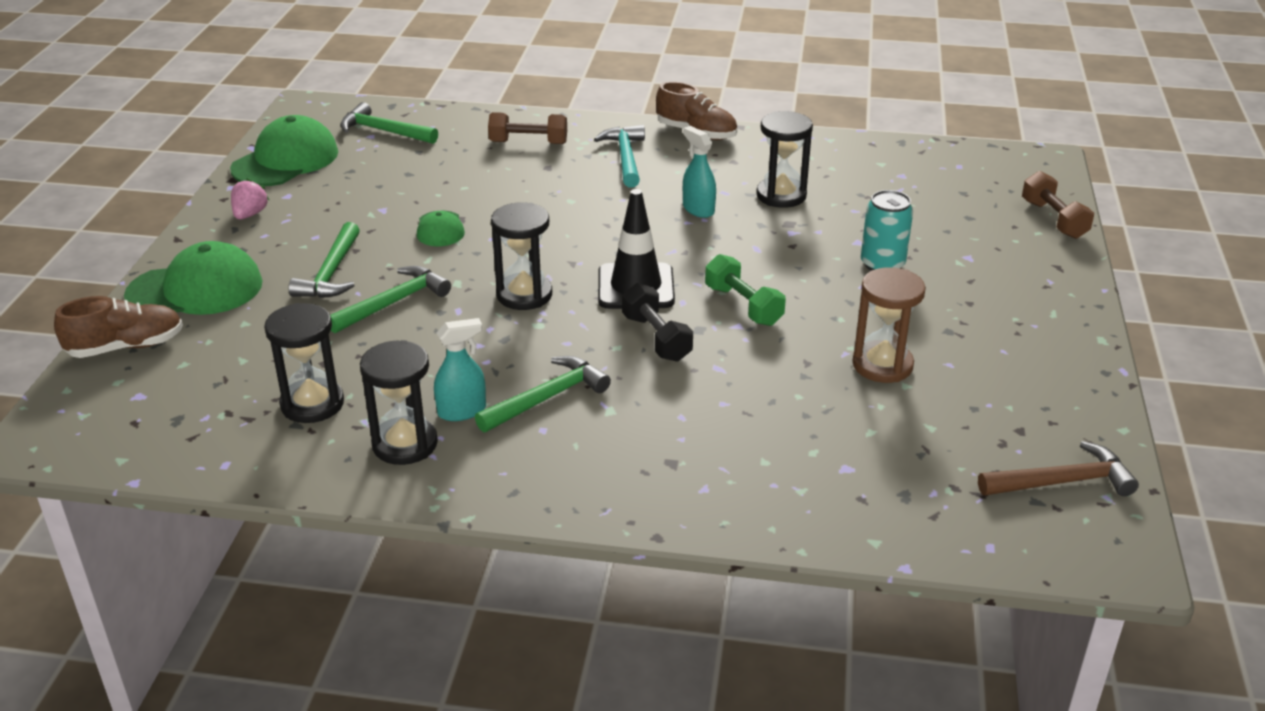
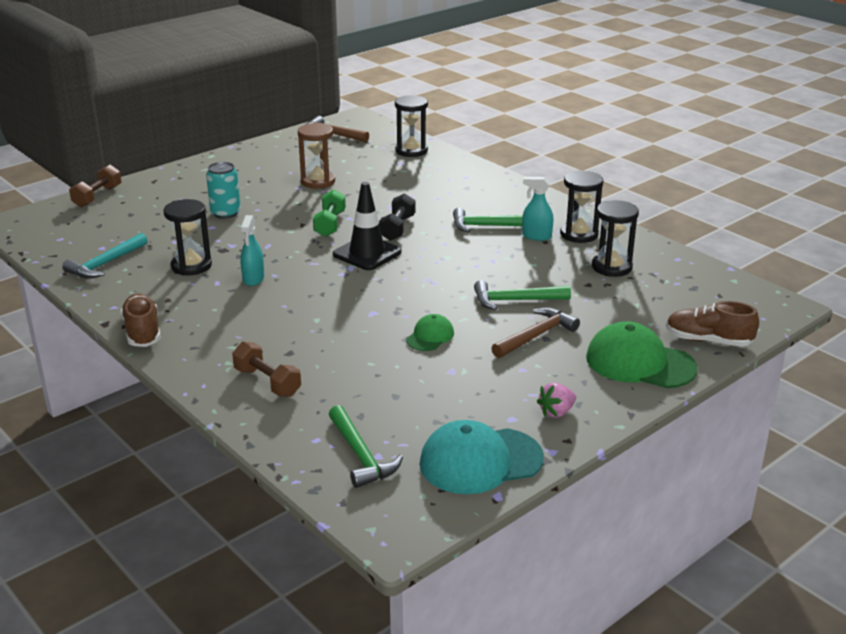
camera: 140 degrees left, 5 degrees down
(285, 160) = (480, 461): green cap -> turquoise cap
(331, 273) = (536, 336): green hammer -> brown hammer
(524, 295) = (433, 274): black hourglass -> black hourglass (411, 151)
(625, 157) = (226, 335): turquoise hammer -> turquoise hammer (106, 264)

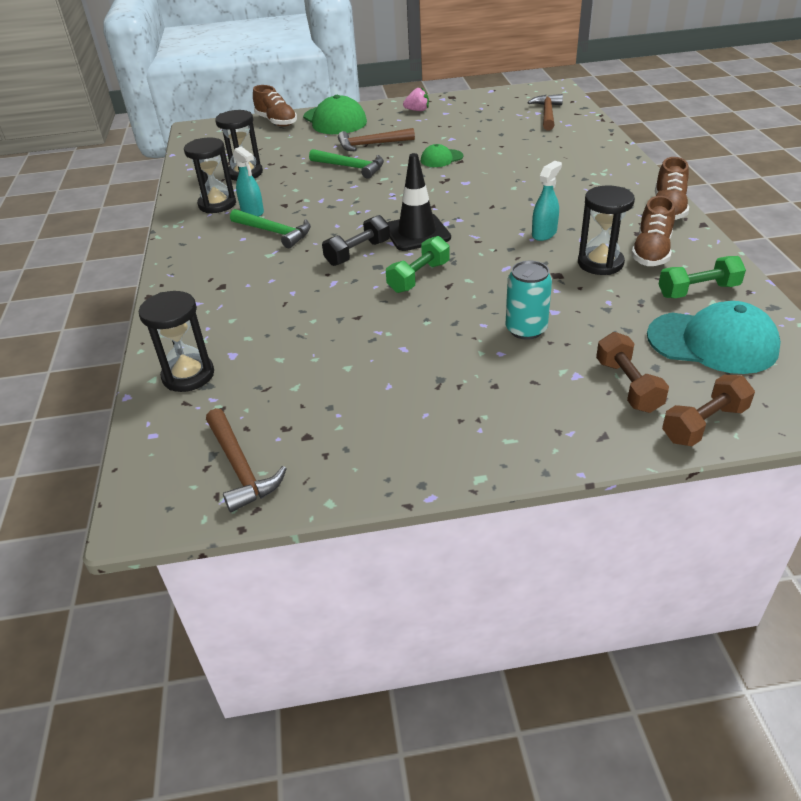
camera: 145 degrees left, 10 degrees up
(106, 264) = (698, 291): turquoise hammer -> green dumbbell
(150, 285) = (651, 252): none -> brown shoe
(267, 382) = (580, 156): brown dumbbell -> brown dumbbell (628, 386)
(318, 181) = (370, 351): brown hourglass -> none
(361, 455) = (547, 114): green hammer -> brown hammer
(480, 461) = (484, 101): turquoise cap -> turquoise cap (712, 342)

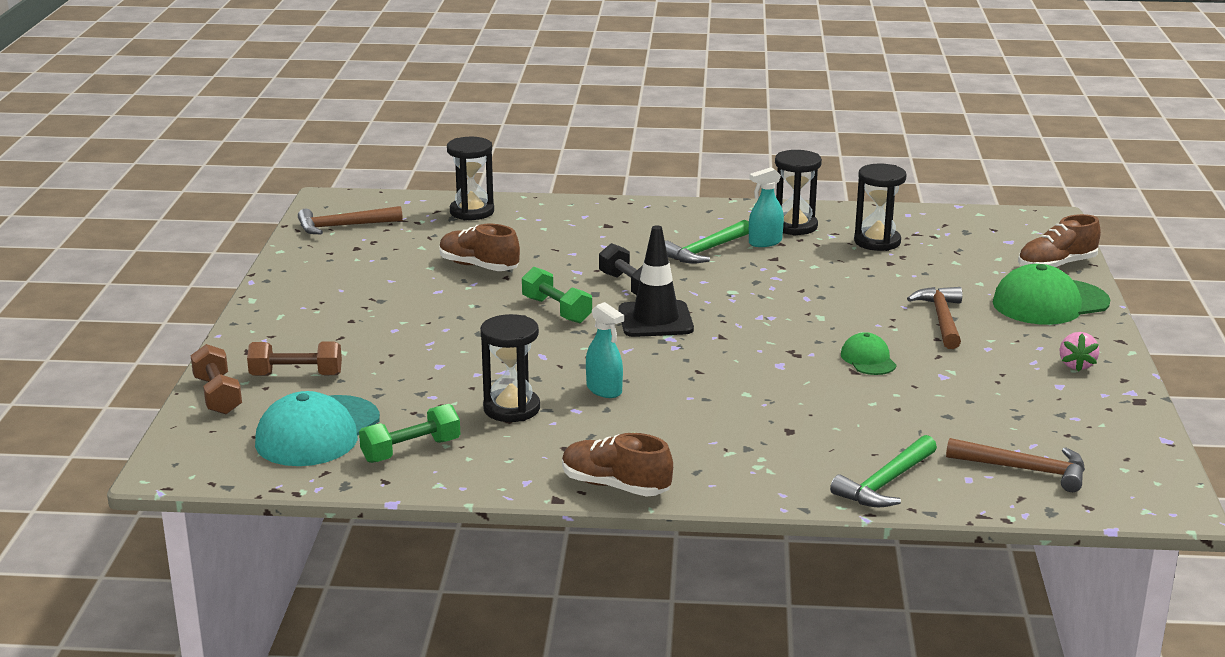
camera: 100 degrees right, 15 degrees down
(351, 167) = (866, 300): green hammer -> green hammer (886, 483)
(526, 329) = (420, 346): turquoise can -> none
(651, 252) = (513, 445): brown shoe -> brown shoe (479, 266)
(698, 291) = (411, 450): green dumbbell -> green dumbbell turned 60 degrees clockwise

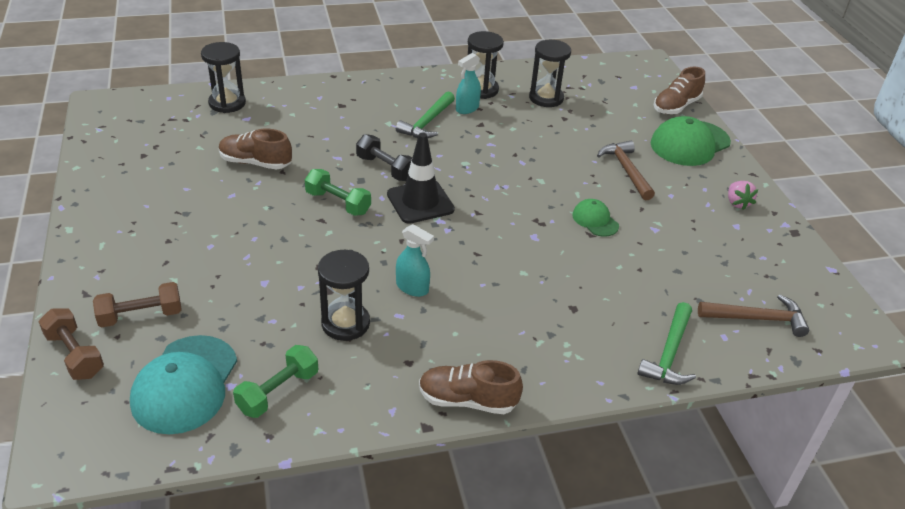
camera: 20 degrees left, 15 degrees up
(344, 226) = (123, 132): brown hammer -> none

